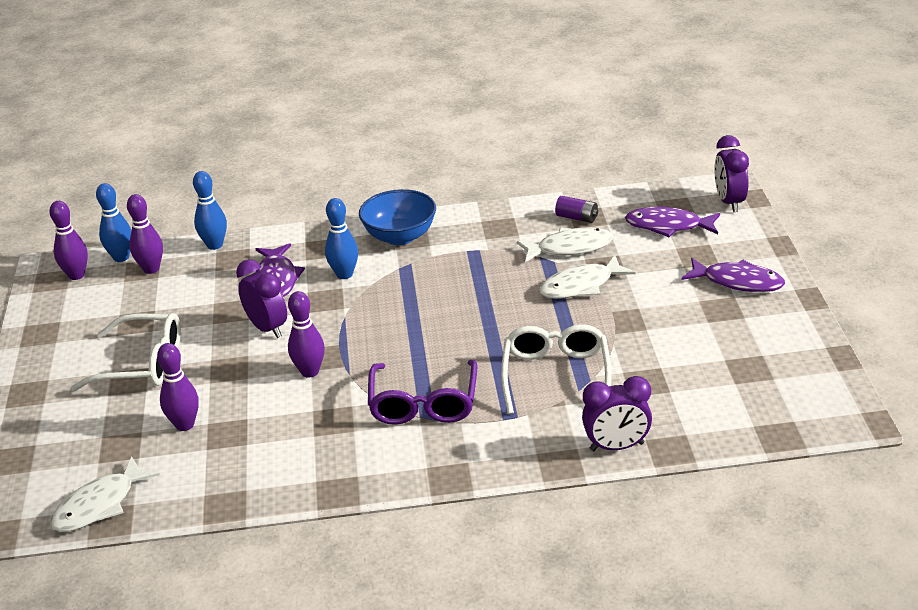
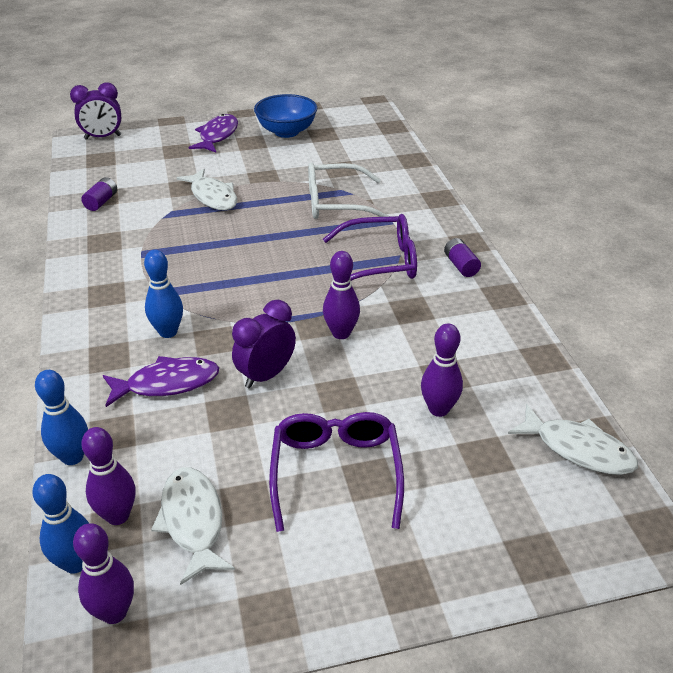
camera: 100 degrees left, 5 degrees up
(141, 364) = (336, 473): white glasses -> purple glasses
(400, 236) = (101, 301): blue bowl -> blue bowl (286, 132)
(402, 465) = (461, 266): none -> purple battery
(570, 248) = (152, 203): white fish -> white fish (192, 521)
(617, 447) = (415, 177): purple clock -> none
(668, 226) = (130, 161): purple fish -> none

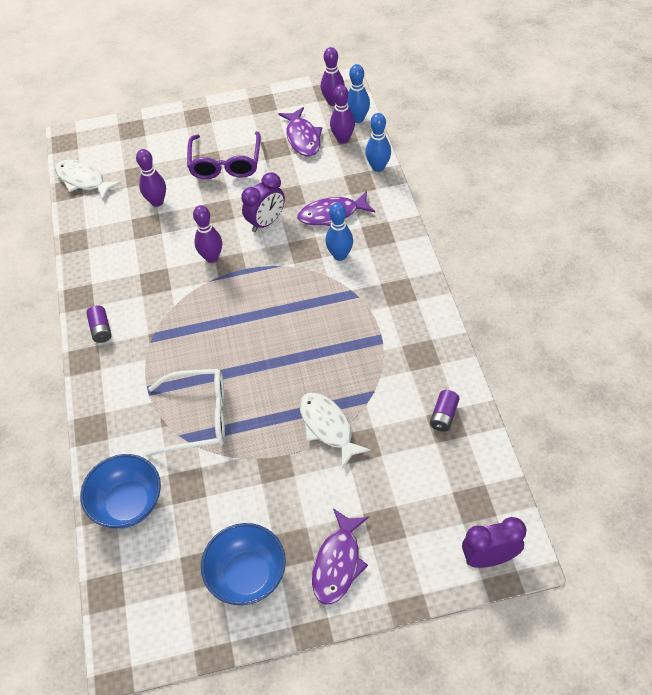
camera: 175 degrees left, 15 degrees up
(192, 521) = (302, 138): white fish -> purple fish
(379, 262) = (170, 332): purple glasses -> none
(388, 160) = (128, 503): none -> blue bowl

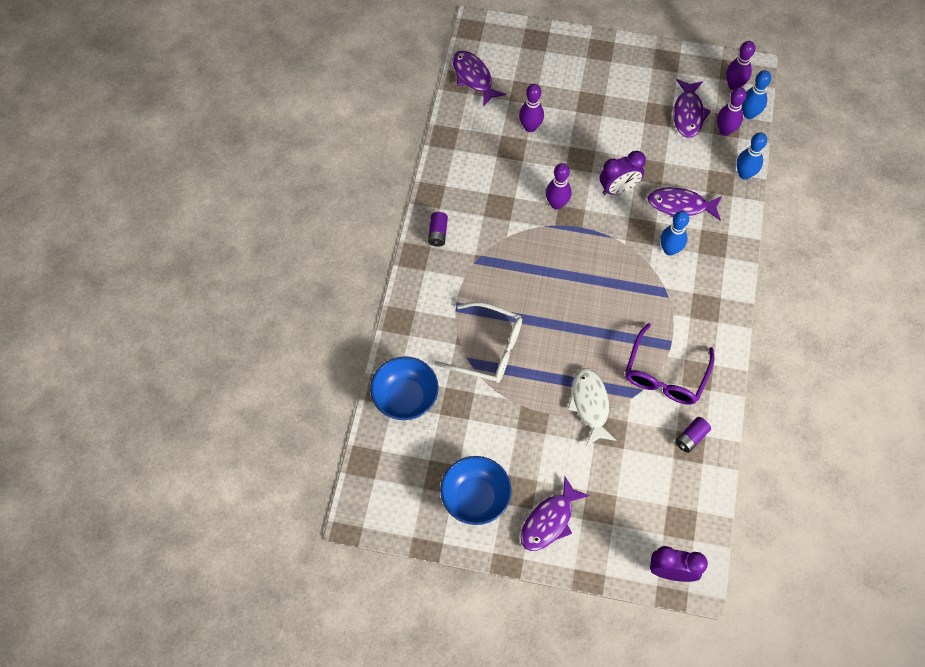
camera: 20 degrees right, 10 degrees up
(83, 180) = (473, 77): white fish -> purple fish
(225, 163) = (606, 112): purple glasses -> purple glasses (665, 374)

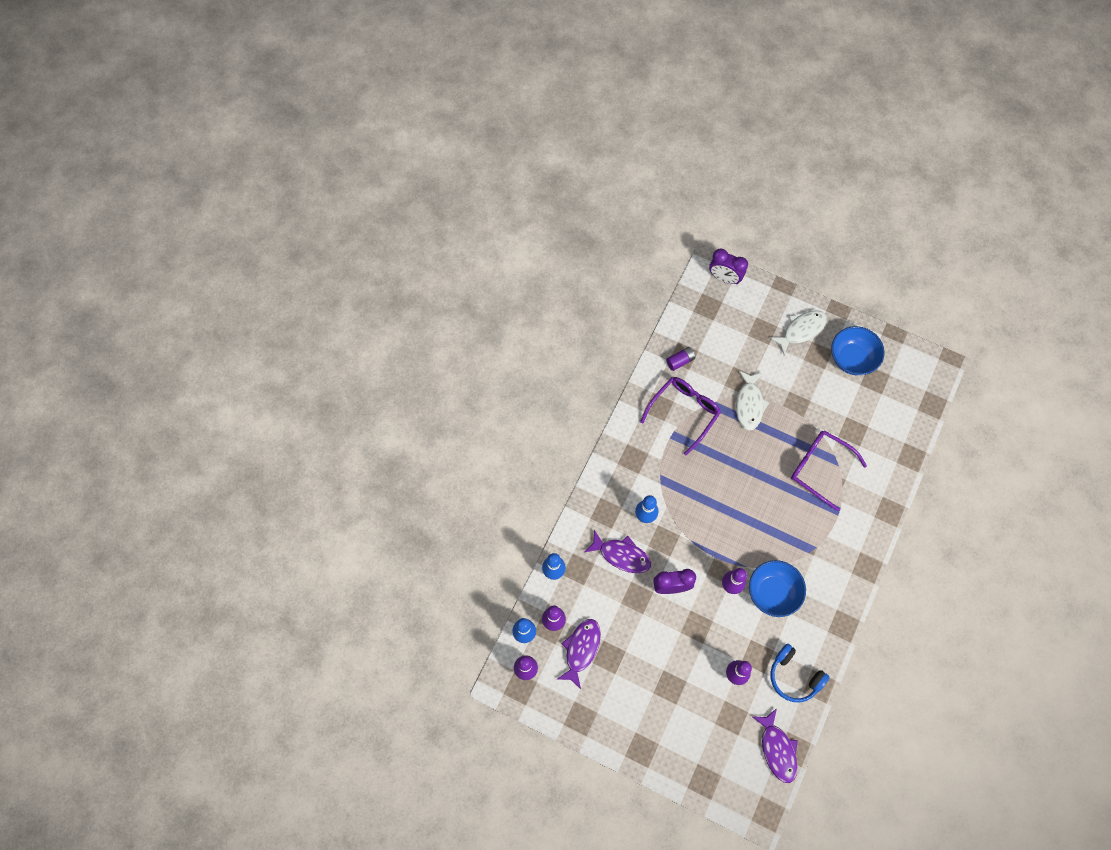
camera: 165 degrees left, 5 degrees up
(405, 397) = (893, 445): blue bowl -> blue bowl (773, 592)
(438, 233) = (843, 584): purple battery -> none
(471, 139) = (794, 676): none -> blue headphones
(487, 349) = (820, 468): white glasses -> purple glasses
(549, 520) = (801, 330): purple fish -> white fish

